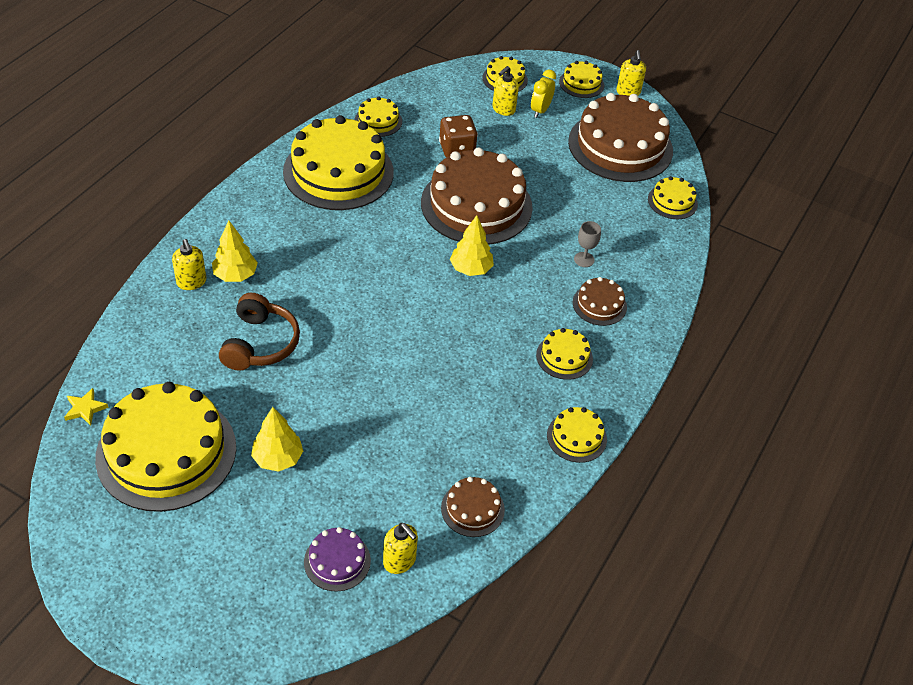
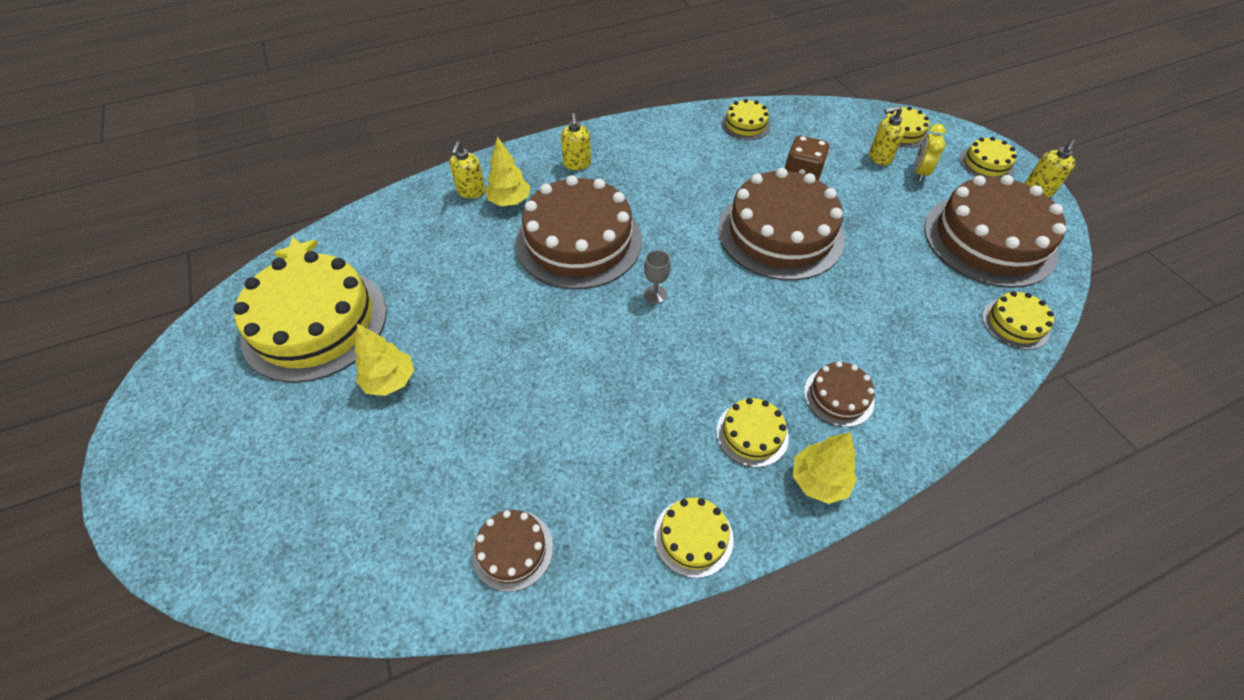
camera: 40 degrees right, 5 degrees up
(260, 343) = (474, 268): brown headphones -> none
(326, 282) = (579, 241): none -> brown cake
(337, 561) = (341, 519): purple cake -> none
(338, 172) = (673, 153): yellow cake -> none
(399, 561) = (393, 560): yellow soap dispenser -> yellow soap dispenser (577, 164)
(471, 269) = (724, 292): yellow tree -> yellow tree (818, 481)
(540, 110) = (919, 172): yellow clock -> yellow clock turned 45 degrees counterclockwise
(584, 259) = (857, 338): grey goblet -> grey goblet (655, 294)

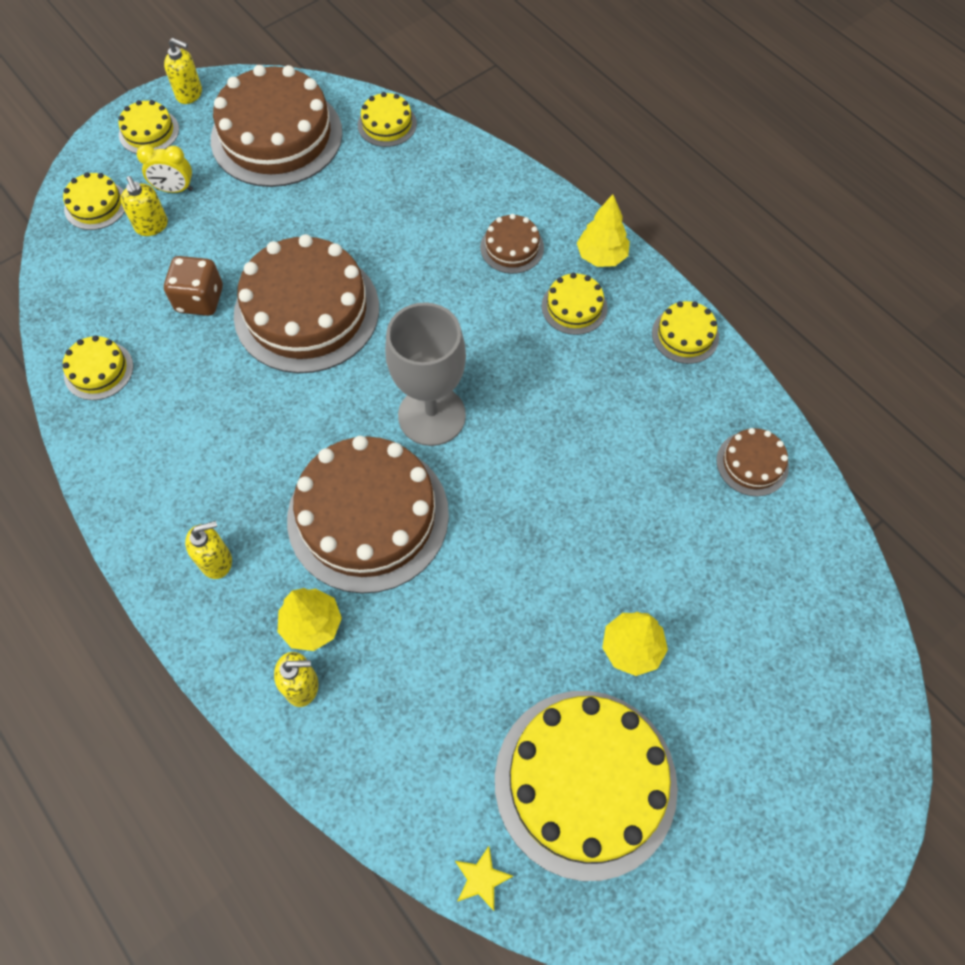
camera: 105 degrees left, 10 degrees up
(655, 294) = (432, 415): grey goblet -> grey goblet, size x2.49

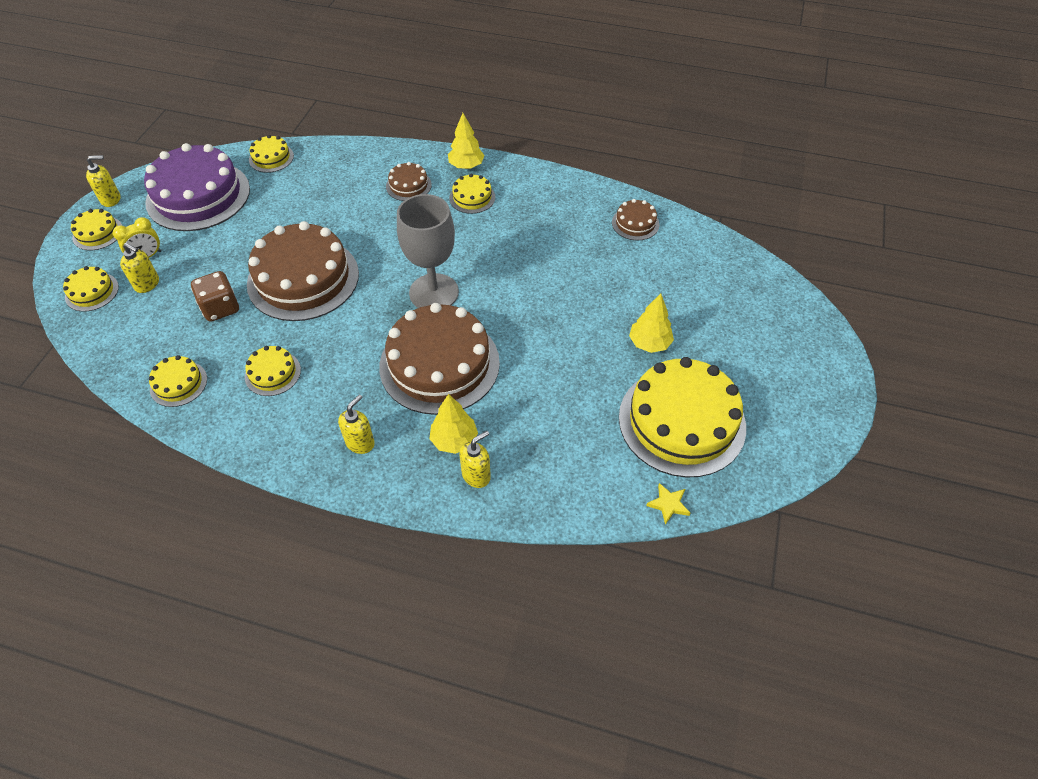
camera: 35 degrees left, 10 degrees down
(276, 136) = (198, 195): brown cake -> purple cake
(685, 335) = (547, 181): yellow cake -> yellow cake (273, 373)

